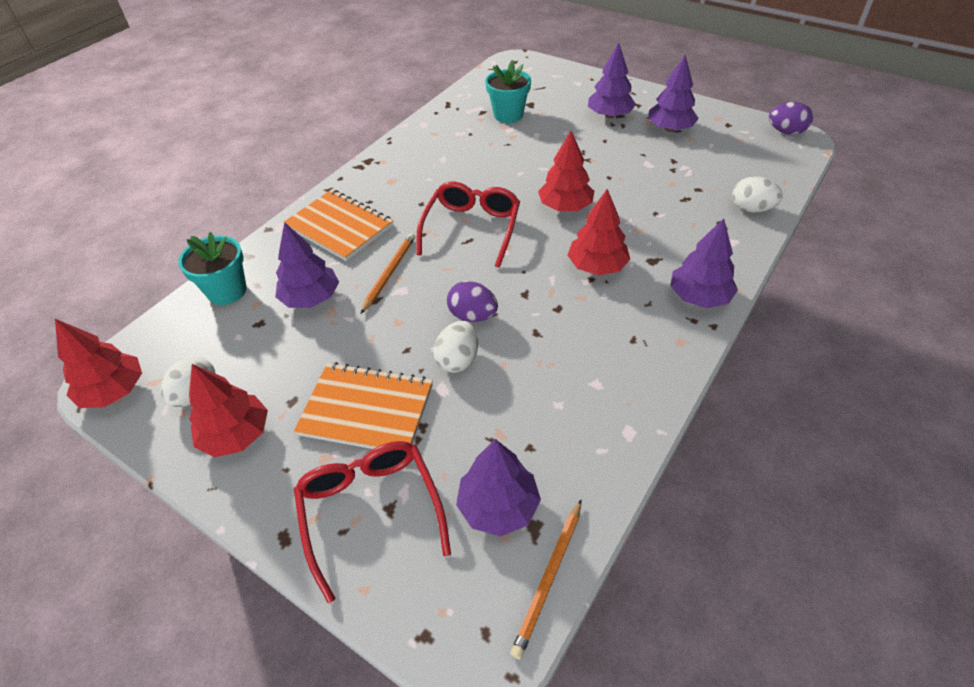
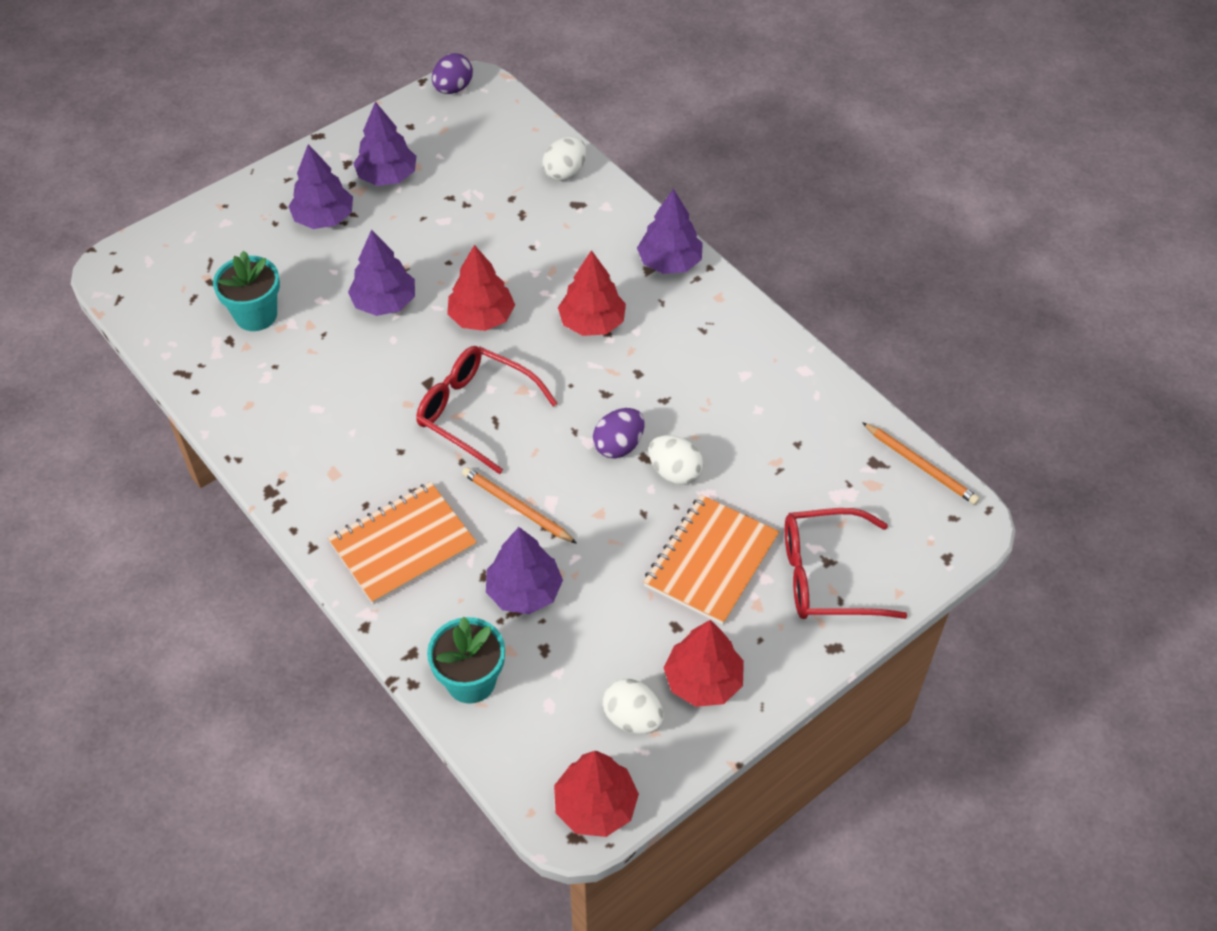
camera: 75 degrees left, 5 degrees up
(498, 506) = (849, 481): purple tree -> purple tree (384, 302)

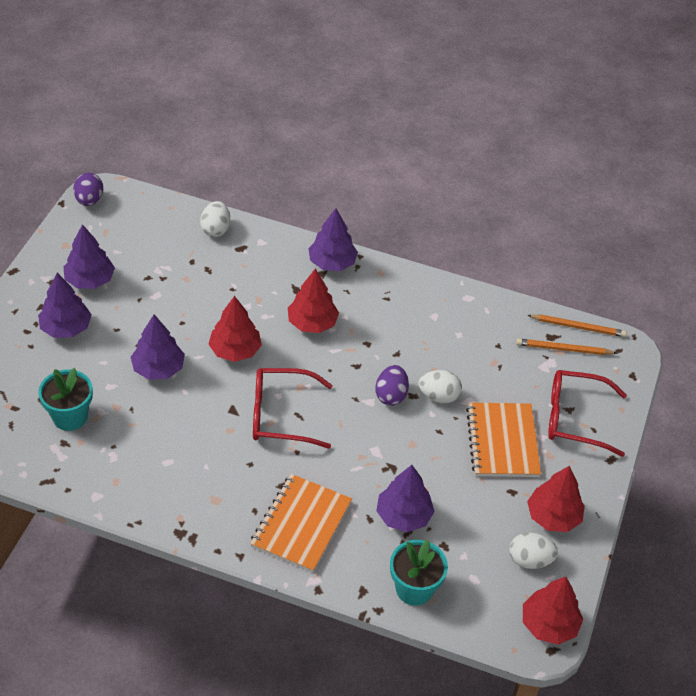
camera: 35 degrees left, 5 degrees down
(516, 507) = (357, 464): orange pencil -> orange pencil (563, 349)
(827, 576) = (575, 418): red glasses -> red glasses turned 45 degrees clockwise

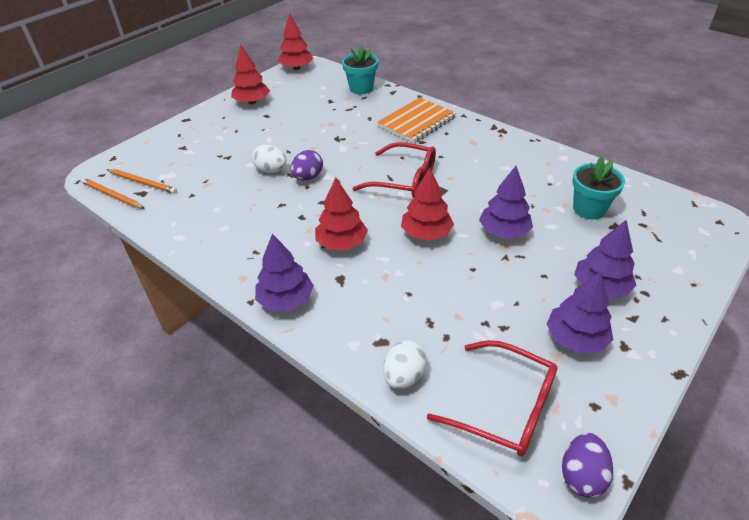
camera: 155 degrees left, 5 degrees down
(403, 516) = (346, 116): purple tree -> none
(502, 441) = (248, 138): orange notebook -> none
(530, 560) = (284, 89): white egg -> none
(575, 418) = (184, 142): red glasses -> red glasses (504, 407)

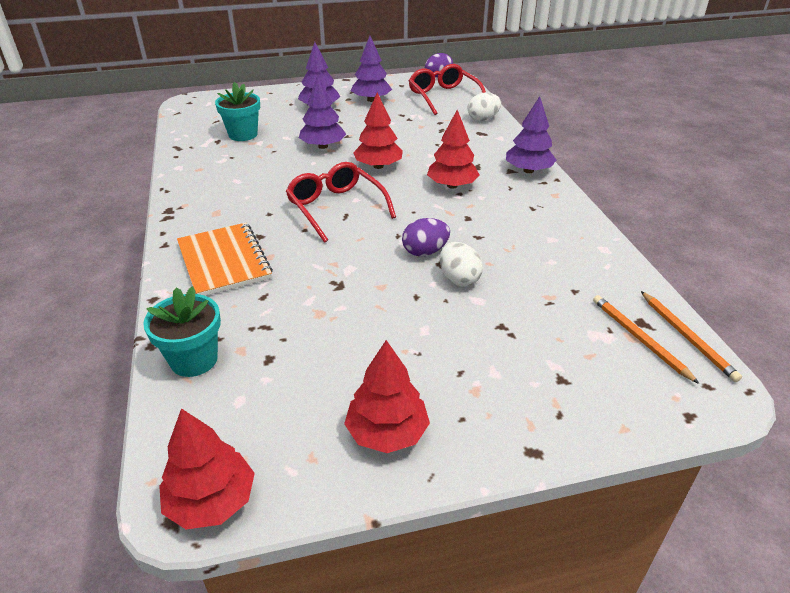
camera: 145 degrees left, 5 degrees down
(416, 122) = (224, 261): orange notebook -> orange notebook turned 75 degrees clockwise

